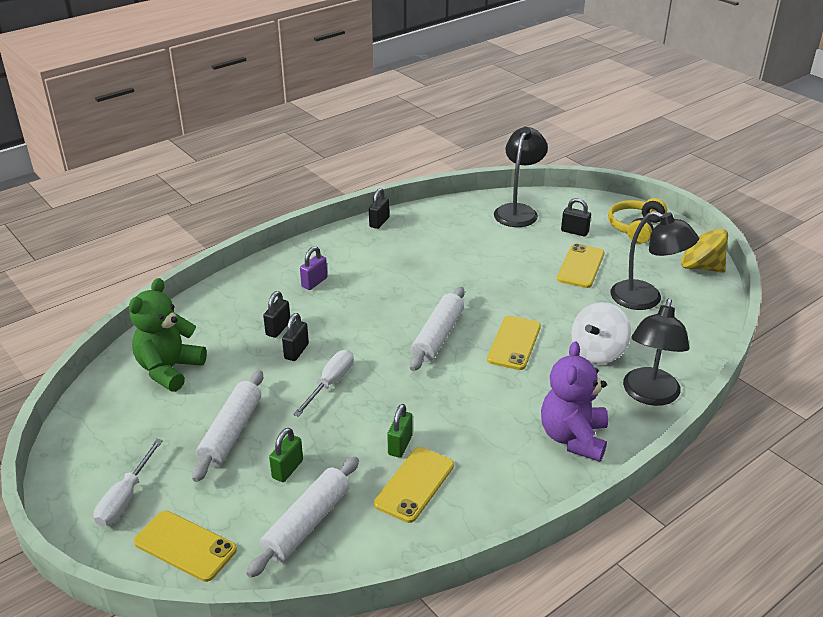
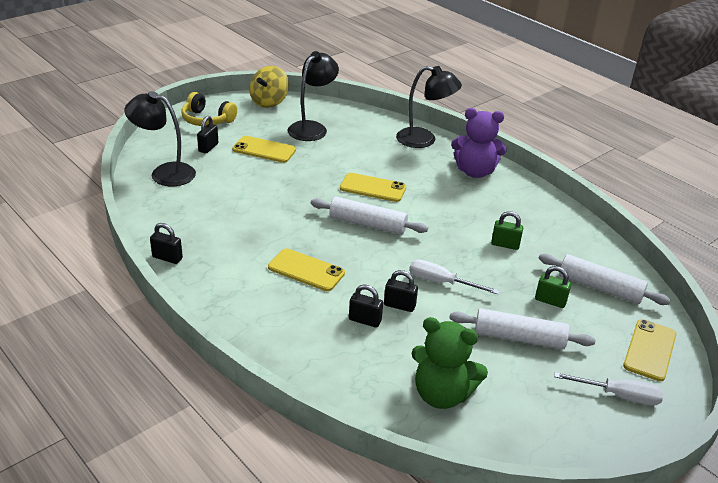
camera: 95 degrees left, 0 degrees up
(314, 282) = (283, 300): purple padlock -> none
(414, 484) = (542, 238): yellow phone -> yellow phone (306, 270)
(597, 352) = (379, 154): white spinning top -> none

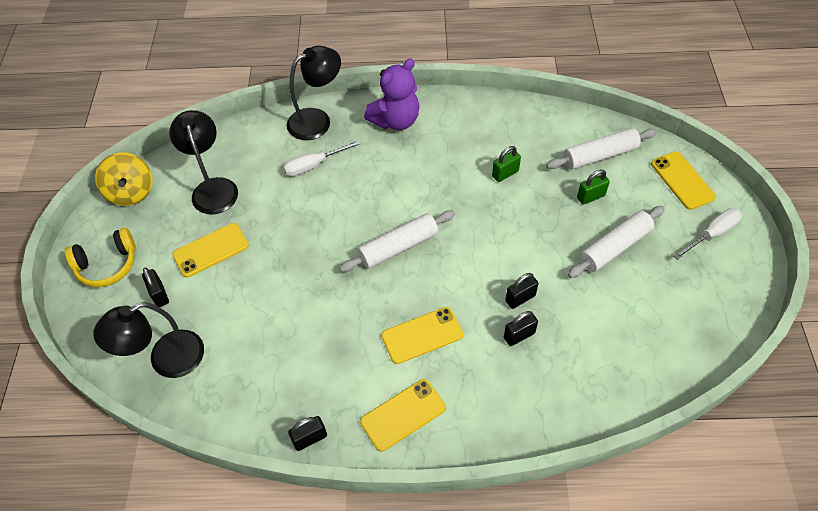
camera: 45 degrees left, 20 degrees up
(373, 188) = (351, 207): yellow phone -> yellow phone (403, 415)
(441, 282) = (515, 250): white screwdriver -> white screwdriver (314, 165)
(442, 394) = (637, 342): green teddy bear -> none

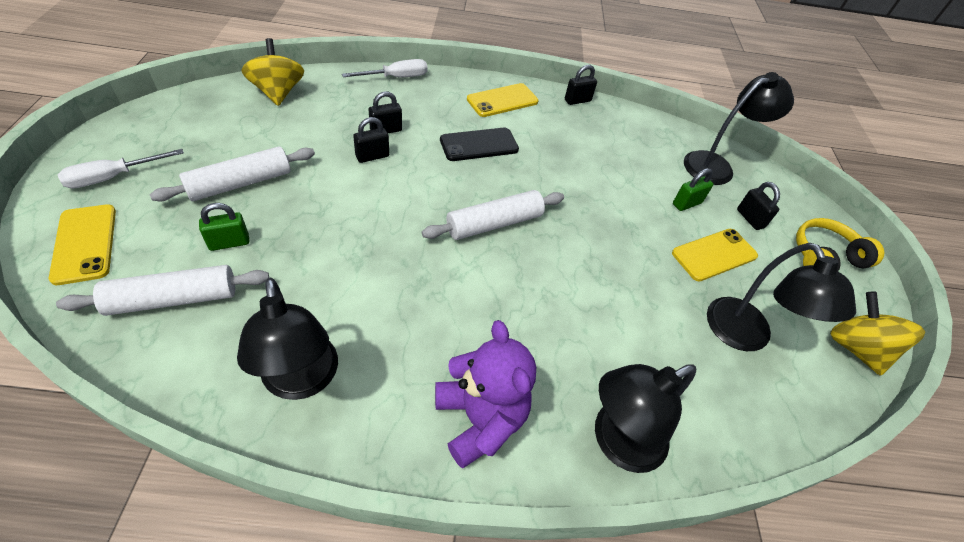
camera: 175 degrees right, 5 degrees down
(314, 165) = (609, 351): white screwdriver -> white screwdriver (396, 77)
(396, 120) = (480, 419): purple teddy bear -> purple teddy bear turned 105 degrees clockwise
(422, 335) = (479, 145): yellow phone -> black phone
(500, 125) = (302, 381): none -> black lamp
(505, 173) = (330, 293): green padlock -> green padlock (686, 203)
(649, 367) = (278, 92): none -> yellow spinning top

